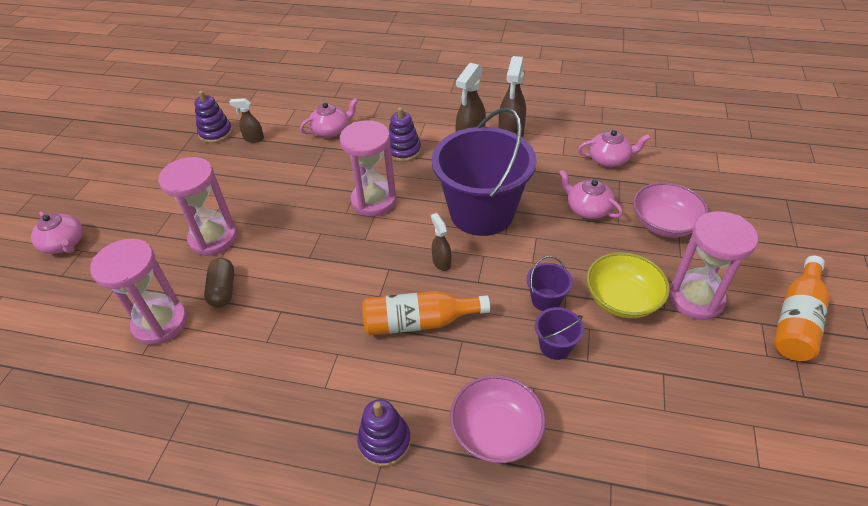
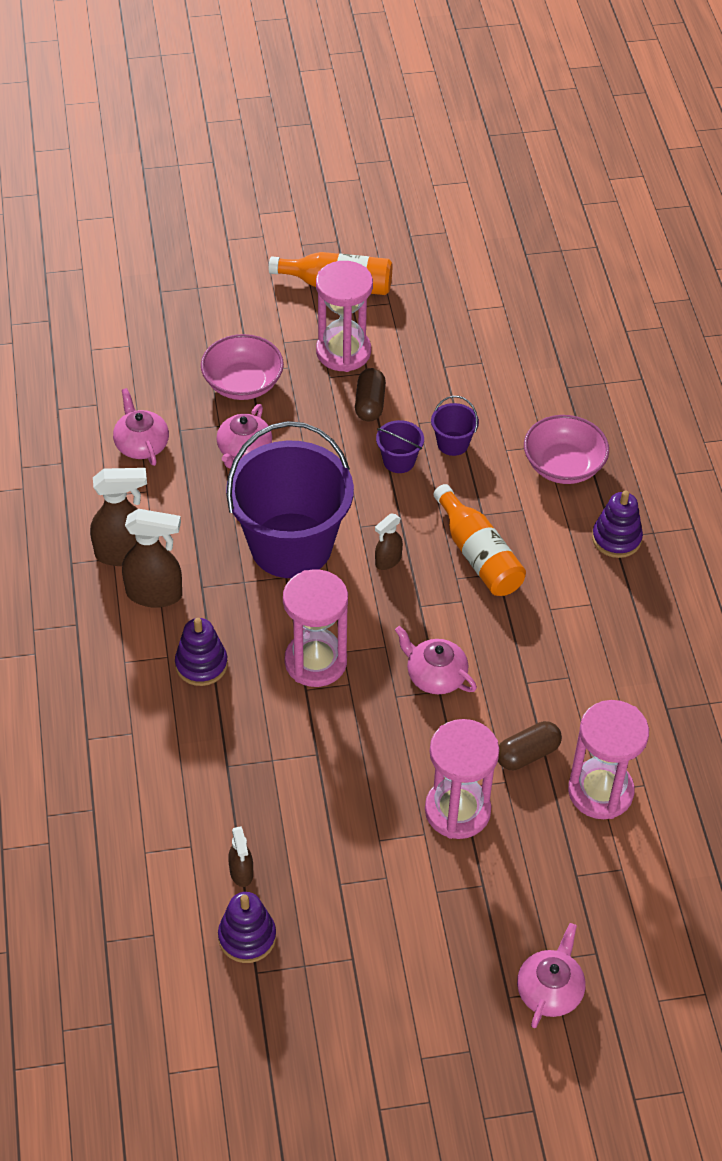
camera: 115 degrees left, 5 degrees up
(331, 130) = (185, 774): pink teapot -> pink teapot (435, 676)
(622, 299) = (370, 404): yellow bowl -> brown capsule

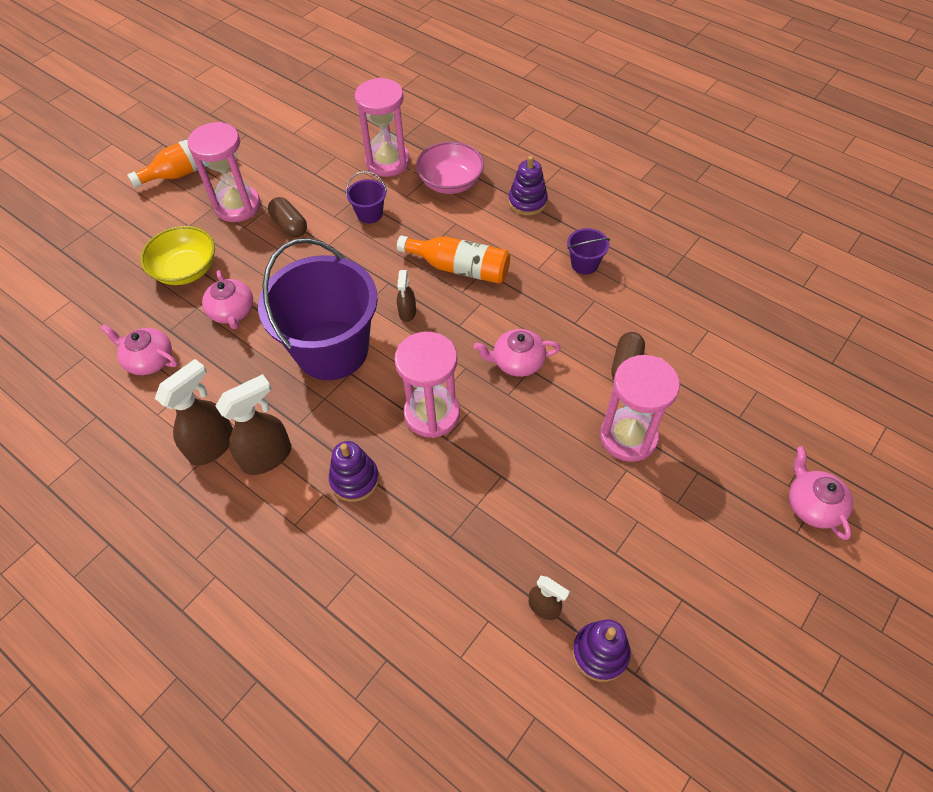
camera: 40 degrees left, 5 degrees up
(243, 383) = (186, 269): pink bowl -> yellow bowl
(399, 461) = (346, 247): purple bucket -> purple bucket (584, 264)
(600, 791) = (691, 354): pink hourglass -> pink hourglass (387, 162)

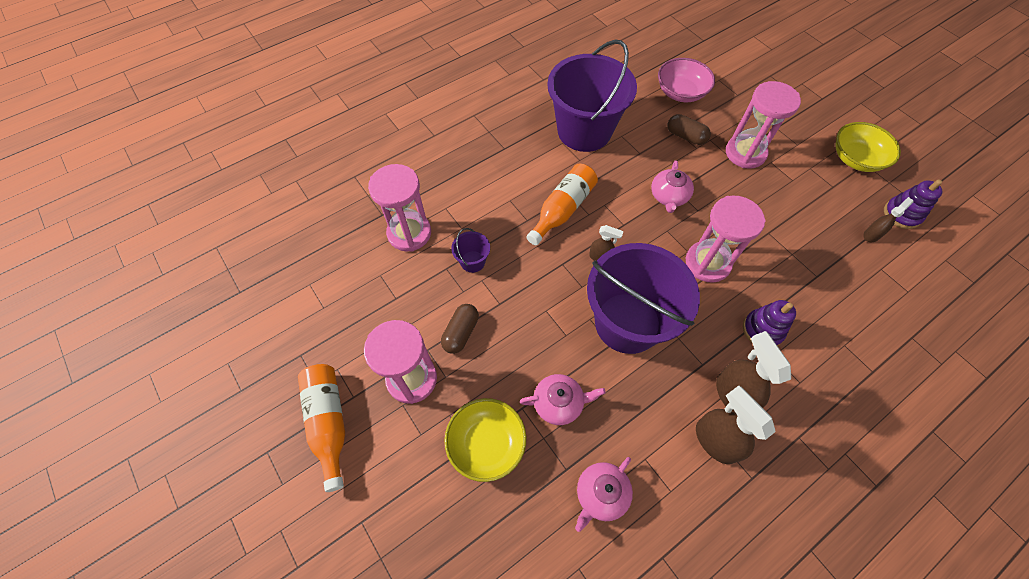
camera: 75 degrees left, 5 degrees up
(289, 225) = (461, 333): brown capsule -> brown capsule turned 45 degrees counterclockwise
(450, 182) = (458, 192): pink bowl -> pink bowl (680, 92)
(527, 202) = (505, 146): purple stacking toy -> none
(584, 264) = (584, 131): purple bucket -> purple bucket, size x2.49
(686, 585) = (856, 159): none -> yellow bowl
(812, 505) = (804, 85): pink teapot -> none

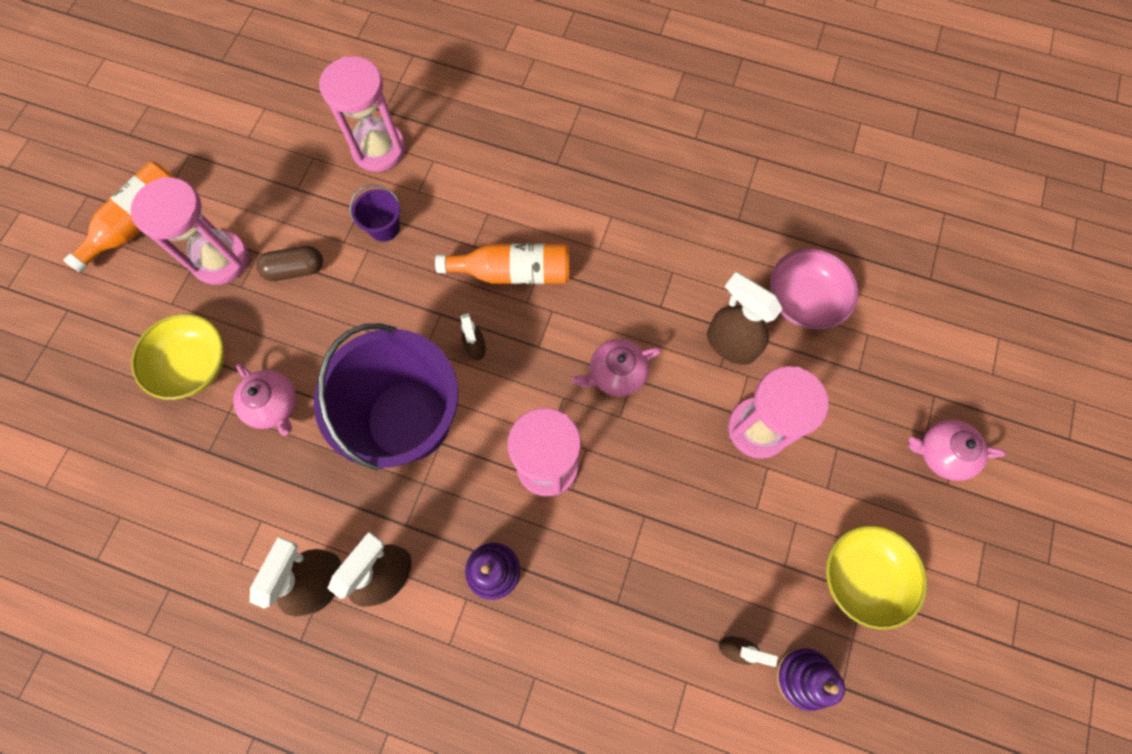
camera: 55 degrees right, 10 degrees up
(584, 131) = (647, 228): purple bucket -> none
(601, 494) = (200, 497): pink teapot -> pink teapot (942, 453)
(685, 136) = (730, 344): brown capsule -> brown spray bottle

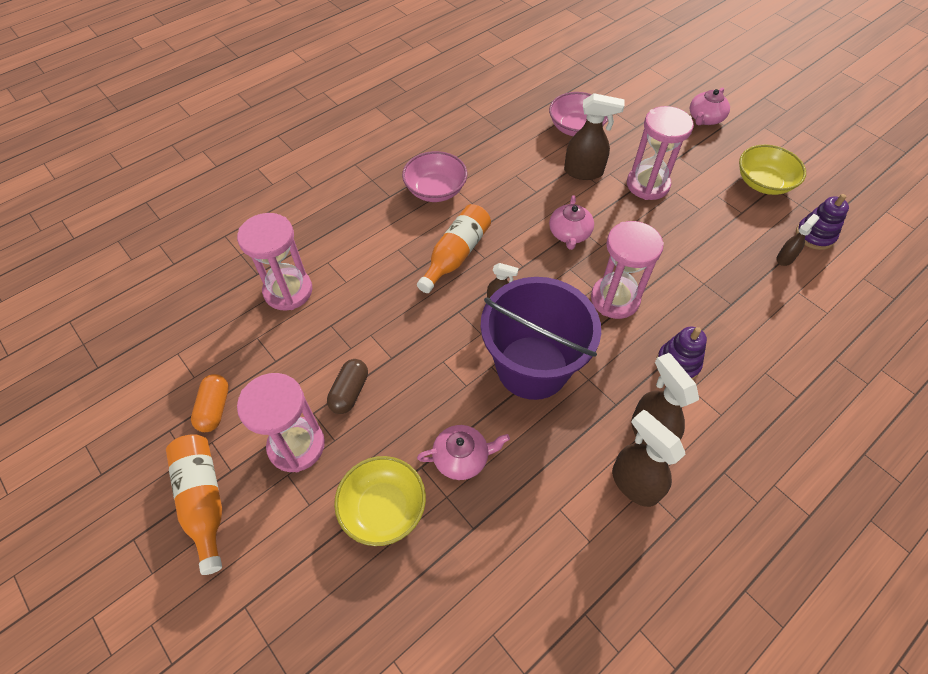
camera: 60 degrees left, 15 degrees down
(225, 173) = (214, 408): none -> orange capsule
(384, 227) = (359, 316): purple bucket -> none
(594, 202) = (435, 190): none -> pink bowl
(730, 344) = (584, 172): brown spray bottle -> brown spray bottle turned 150 degrees counterclockwise

